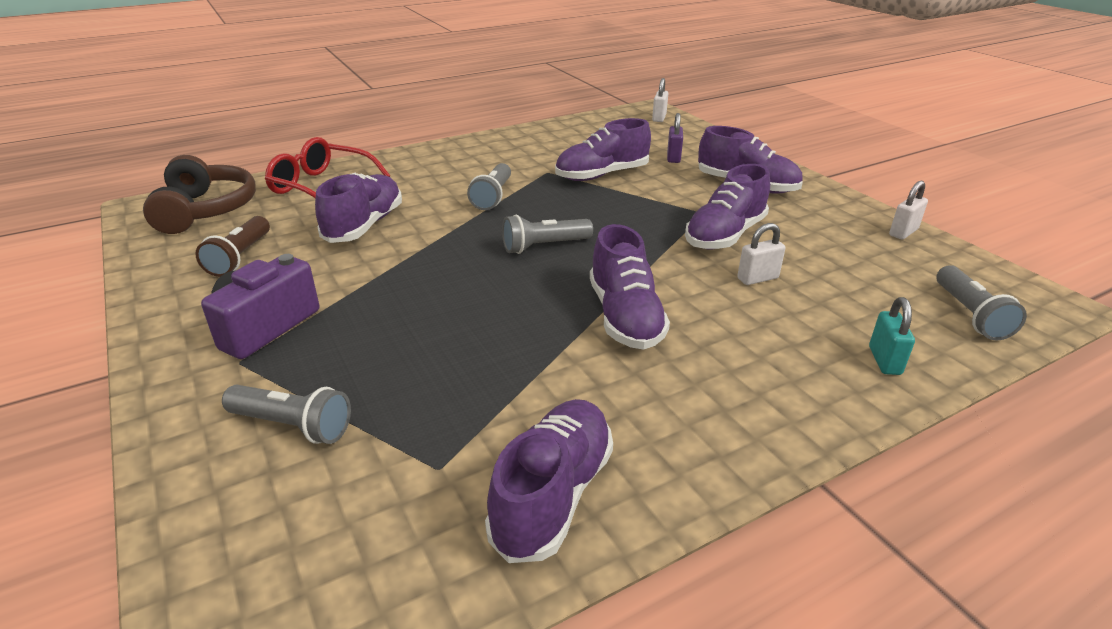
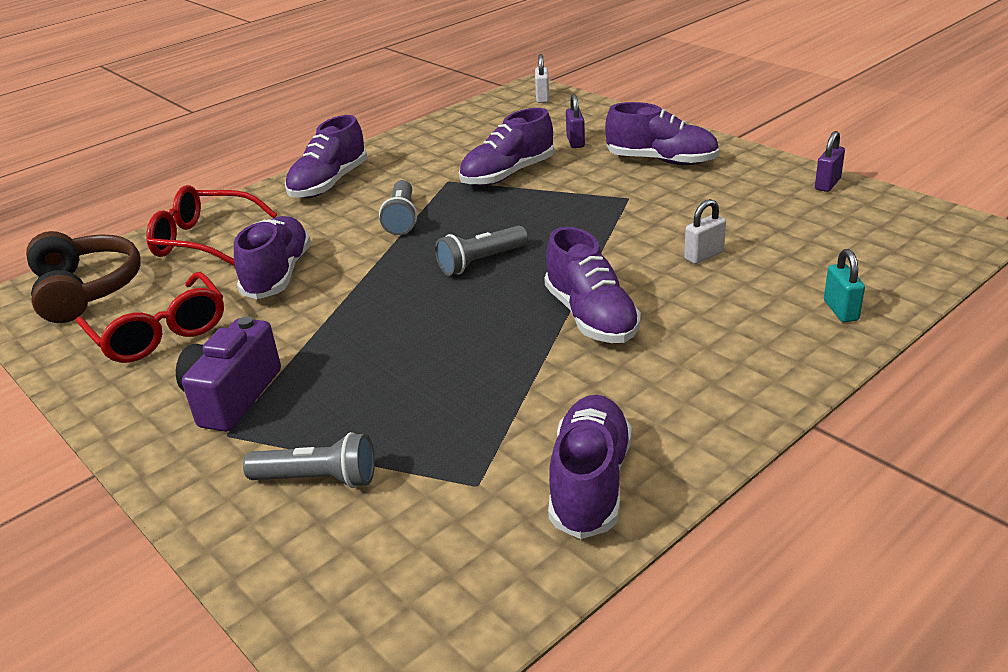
camera: 10 degrees left, 0 degrees up
(240, 257) = (160, 333): brown flashlight -> red glasses
(725, 235) = (658, 218): purple shoe -> purple shoe (329, 184)
(903, 232) = (827, 184): white padlock -> purple padlock
(970, 315) = (905, 254): grey flashlight -> none

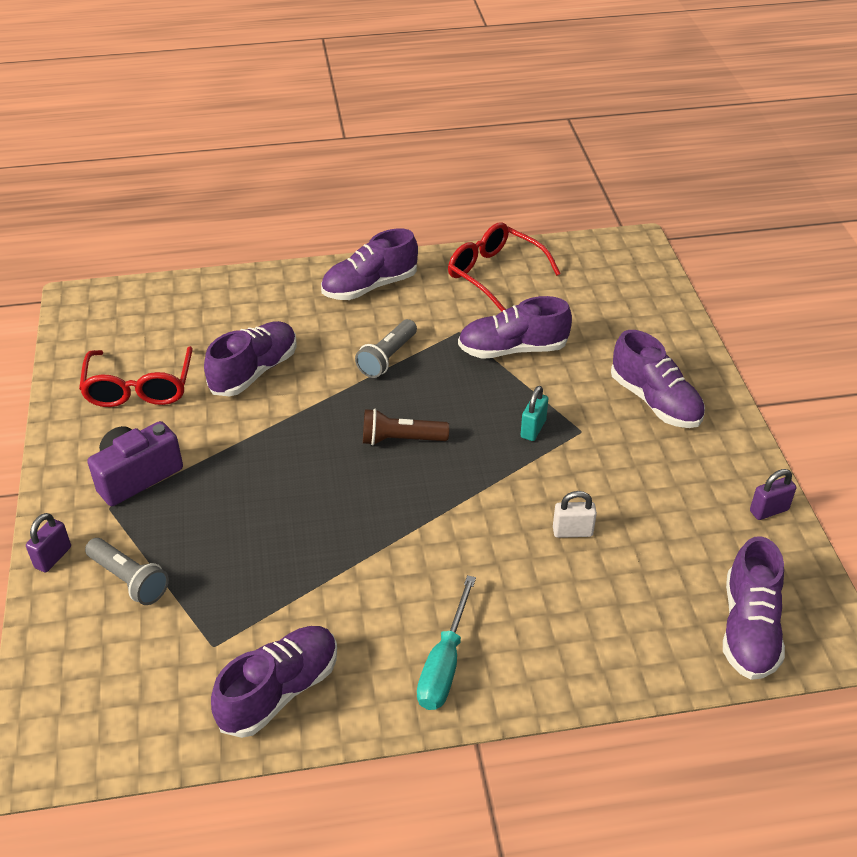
camera: 30 degrees right, 10 degrees up
(86, 290) = (126, 317): brown headphones -> none
(203, 240) = (235, 304): red glasses -> red glasses (494, 274)
(481, 262) = (401, 439): grey flashlight -> brown flashlight
(542, 98) = (635, 263): white padlock -> none
(575, 142) = (606, 337): purple padlock -> purple padlock (53, 557)
(591, 317) = (424, 544): purple shoe -> purple shoe (749, 628)
(716, 385) = (444, 664): none -> turquoise screwdriver
(840, 310) = (615, 653): turquoise padlock -> turquoise padlock (533, 429)

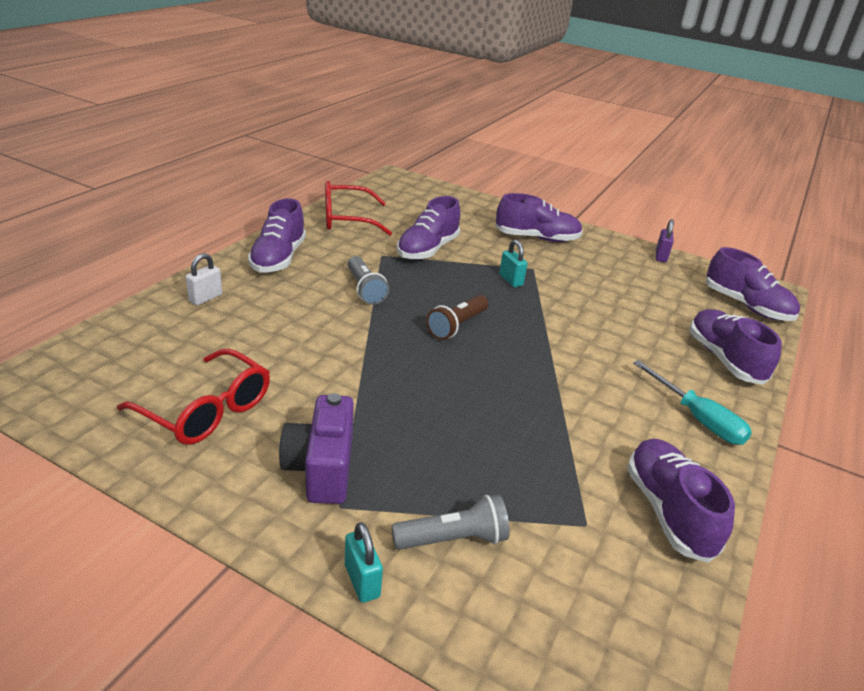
camera: 55 degrees left, 10 degrees down
(53, 557) = (362, 581): purple padlock -> turquoise padlock
(254, 371) = (287, 345): purple shoe -> purple shoe (724, 359)
(572, 532) = (618, 314): white padlock -> white padlock (205, 298)

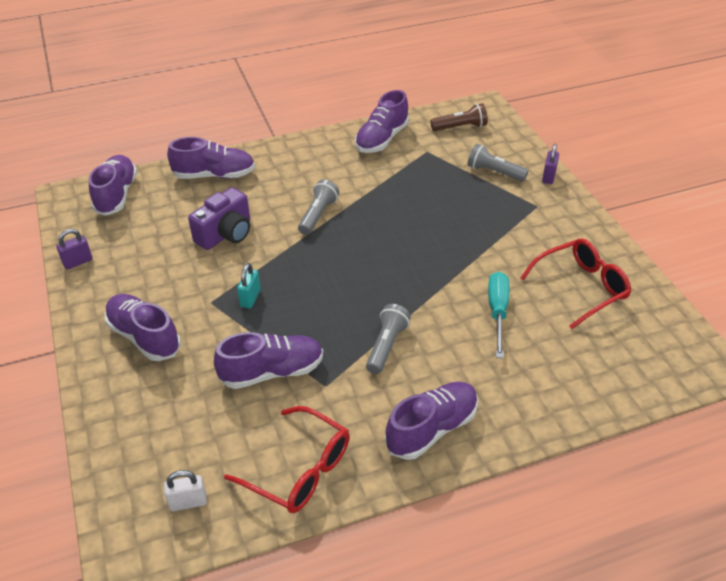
camera: 135 degrees left, 10 degrees up
(205, 298) = (534, 400): white padlock -> white padlock (188, 502)
(207, 410) = (581, 287): red glasses -> red glasses turned 75 degrees clockwise
(321, 468) = (533, 226): purple camera -> purple camera (226, 234)
(362, 581) = (548, 177): turquoise padlock -> purple padlock
(457, 326) = (354, 275): brown flashlight -> brown flashlight (460, 127)
(570, 365) = (318, 215): none -> grey flashlight
(697, 418) = (296, 159): turquoise screwdriver -> turquoise screwdriver (497, 312)
(724, 359) = (214, 175): purple shoe -> purple shoe turned 120 degrees counterclockwise

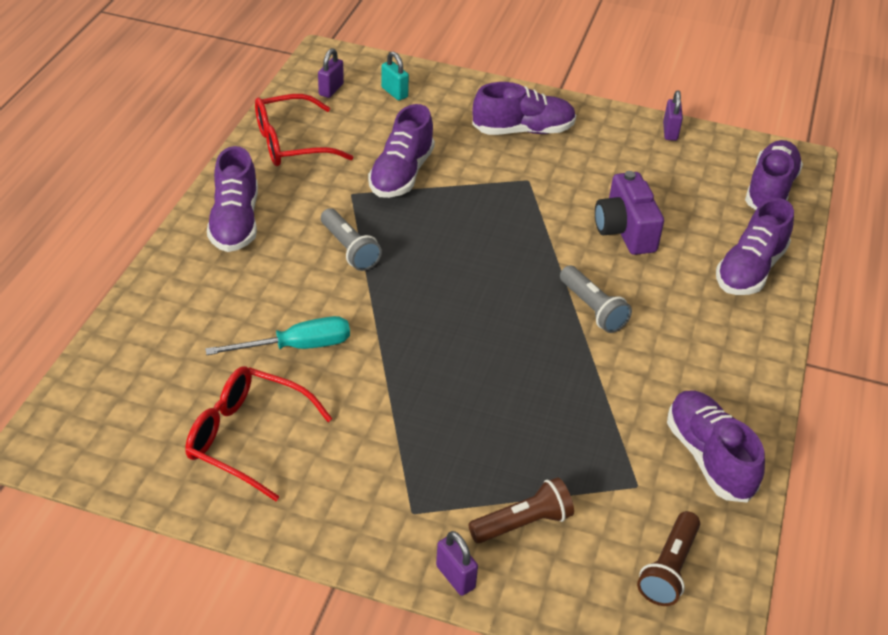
camera: 125 degrees right, 0 degrees up
(116, 195) = (770, 190): purple shoe -> purple shoe turned 105 degrees counterclockwise
(188, 502) = (331, 90): white padlock -> purple padlock
(250, 298) = (507, 203): turquoise padlock -> turquoise padlock (394, 92)
(494, 172) = (523, 523): grey flashlight -> brown flashlight
(497, 312) = (297, 346): turquoise screwdriver -> turquoise screwdriver turned 60 degrees counterclockwise
(581, 287) = (246, 437): red glasses -> red glasses turned 105 degrees clockwise

